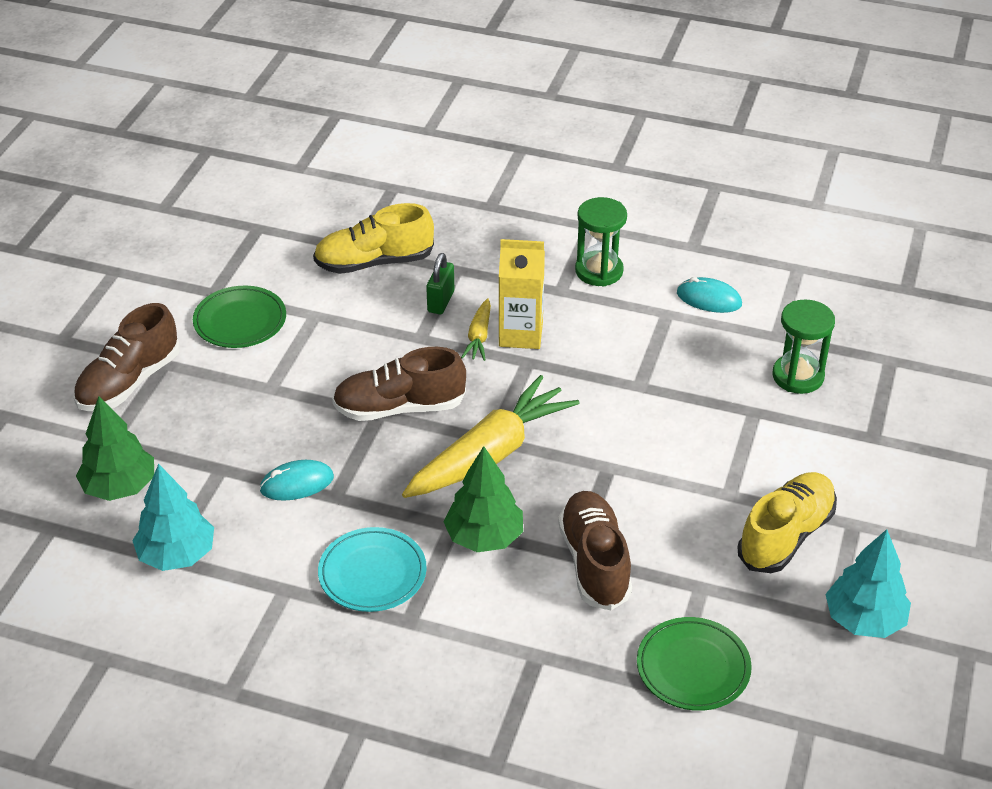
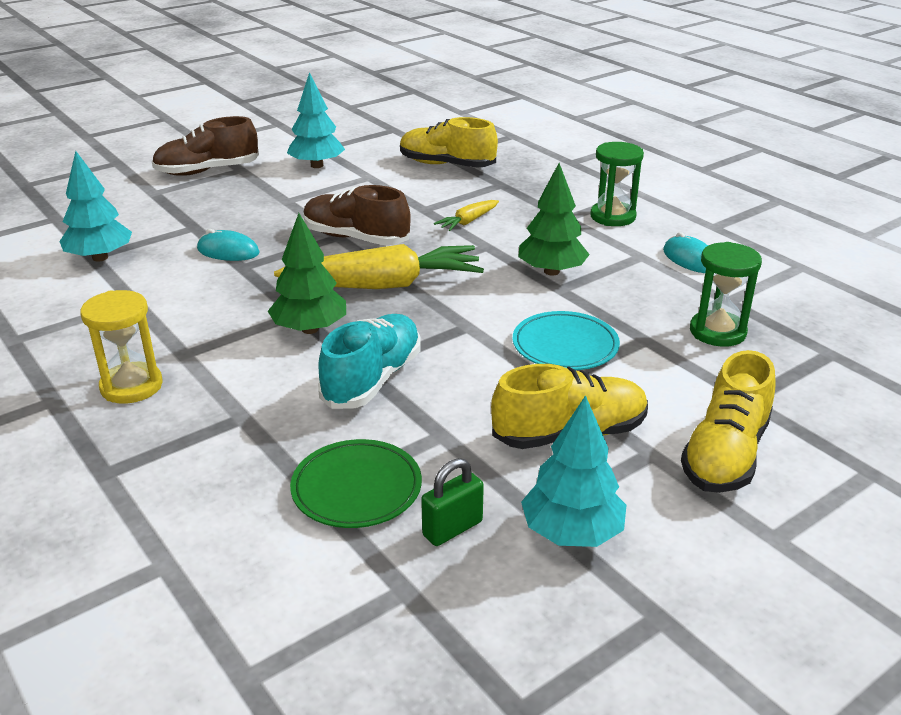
camera: 35 degrees right, 10 degrees down
(120, 487) = (123, 214): green tree -> green tree (551, 271)
(240, 321) = (317, 165): green plate -> turquoise tree
(372, 573) = (201, 317): turquoise plate -> turquoise plate (565, 346)
(408, 677) = (131, 386): none -> yellow hourglass
(441, 301) = (466, 196): green padlock -> green padlock (452, 528)
(520, 334) = (502, 230): yellow carton -> none
(594, 562) = (372, 379): brown shoe -> turquoise shoe
(899, 498) = (725, 454): none -> yellow shoe

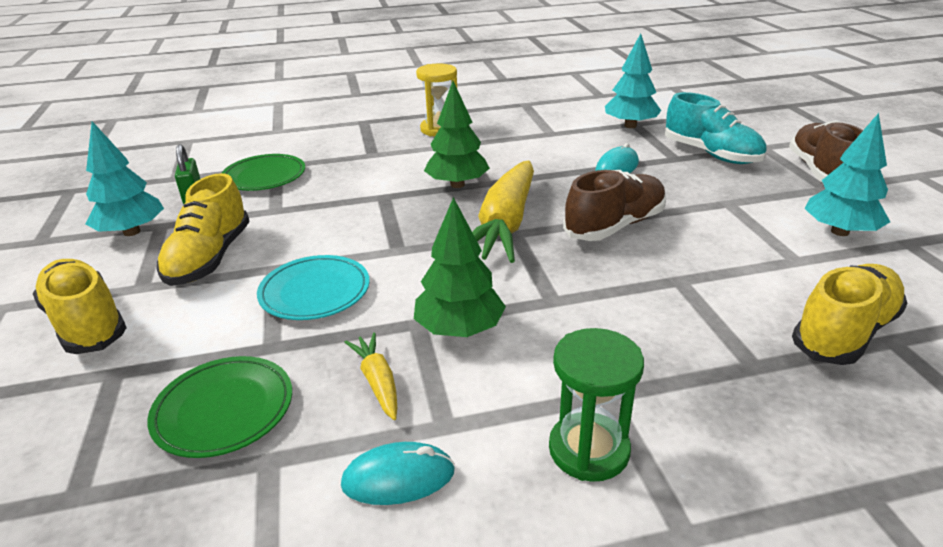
camera: 115 degrees right, 0 degrees up
(372, 379) = (365, 197): turquoise shoe -> turquoise shoe (711, 154)
(468, 222) = (627, 303): yellow carrot -> yellow carrot (377, 381)
(717, 332) = (224, 410): green hourglass -> green plate

